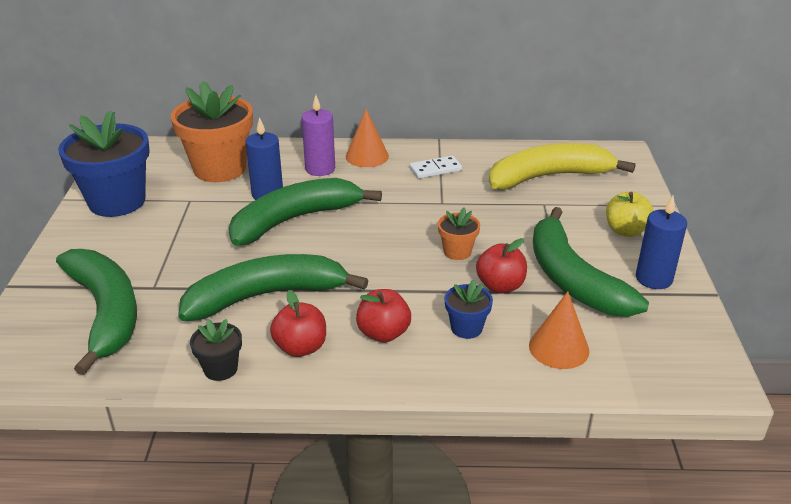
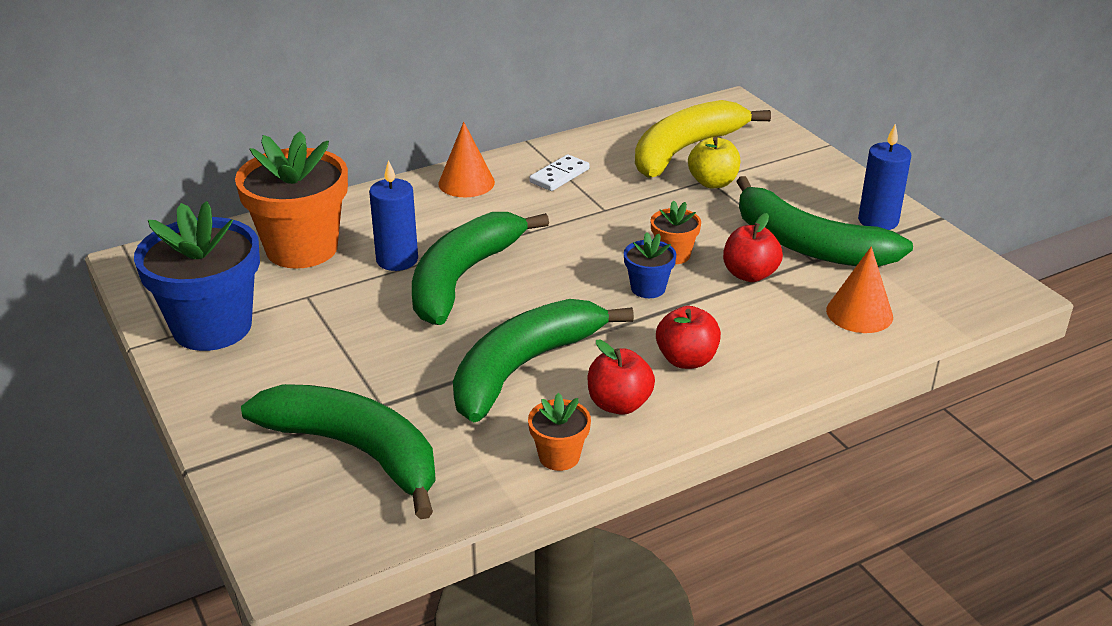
camera: 30 degrees left, 0 degrees up
(220, 369) = (559, 456): black flower pot -> orange flower pot
(320, 169) = (427, 213): purple candle -> none
(466, 328) = (759, 325): blue flower pot -> blue flower pot (648, 288)
(625, 231) = (810, 183): yellow apple -> yellow apple (713, 183)

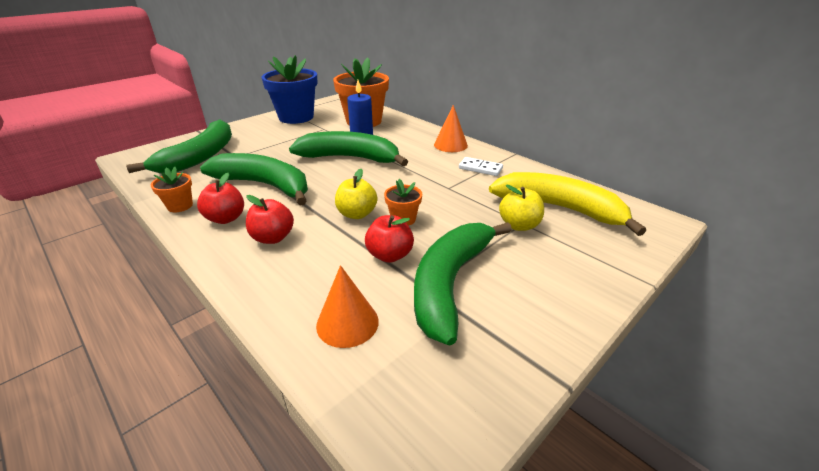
camera: 75 degrees right, 0 degrees up
(648, 288) = (357, 214): blue flower pot -> yellow apple
(878, 221) = (523, 328): blue candle -> none

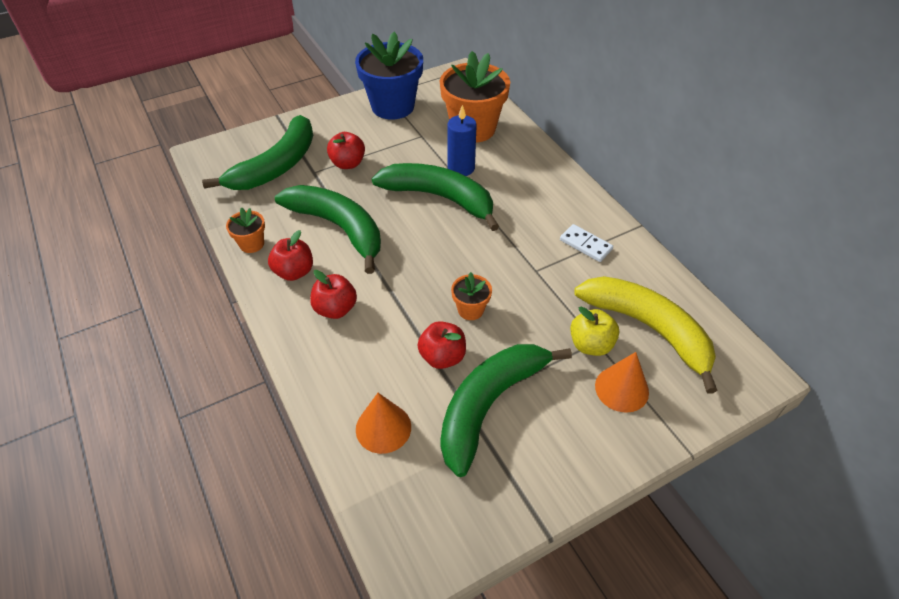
camera: 15 degrees right, 15 degrees up
(265, 149) = (348, 163): none -> red apple
(357, 214) = (424, 292): yellow apple -> none
(450, 145) = (566, 194): orange cone -> orange cone (621, 389)

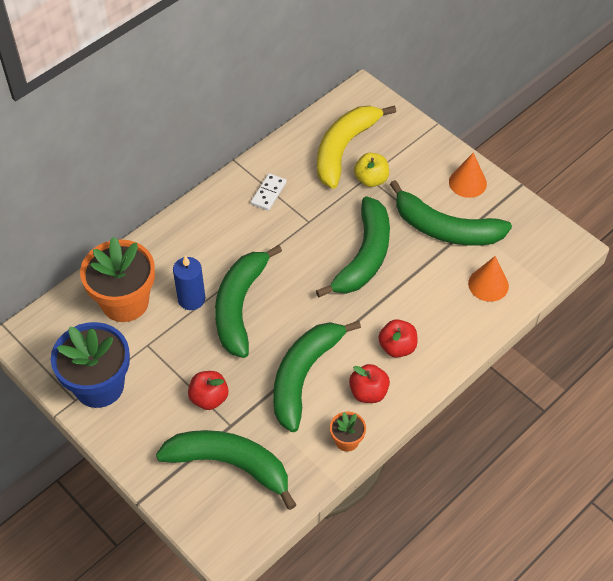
camera: 105 degrees left, 5 degrees up
(442, 357) = (416, 264): red apple -> none
(470, 310) = (364, 256): orange flower pot -> green banana
(621, 389) = (402, 160): orange cone -> orange cone (467, 182)

